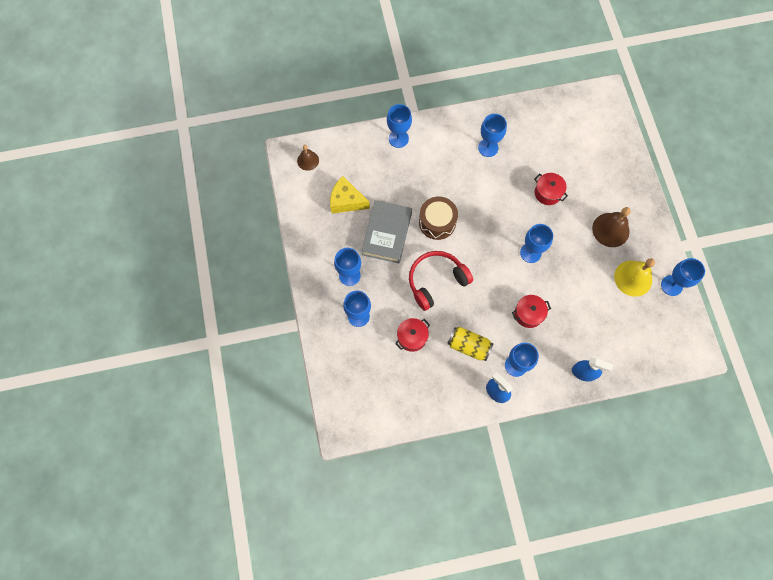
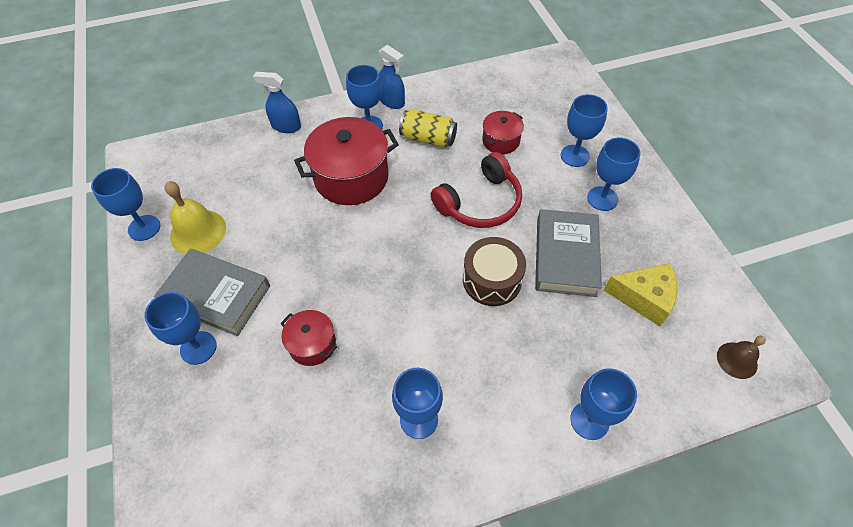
camera: 175 degrees right, 15 degrees down
(528, 314) = (351, 177): red pot -> red pot, size x1.90
(530, 253) = (345, 250): blue goblet -> blue goblet (198, 348)
(610, 230) = (216, 295): brown bell -> grey book

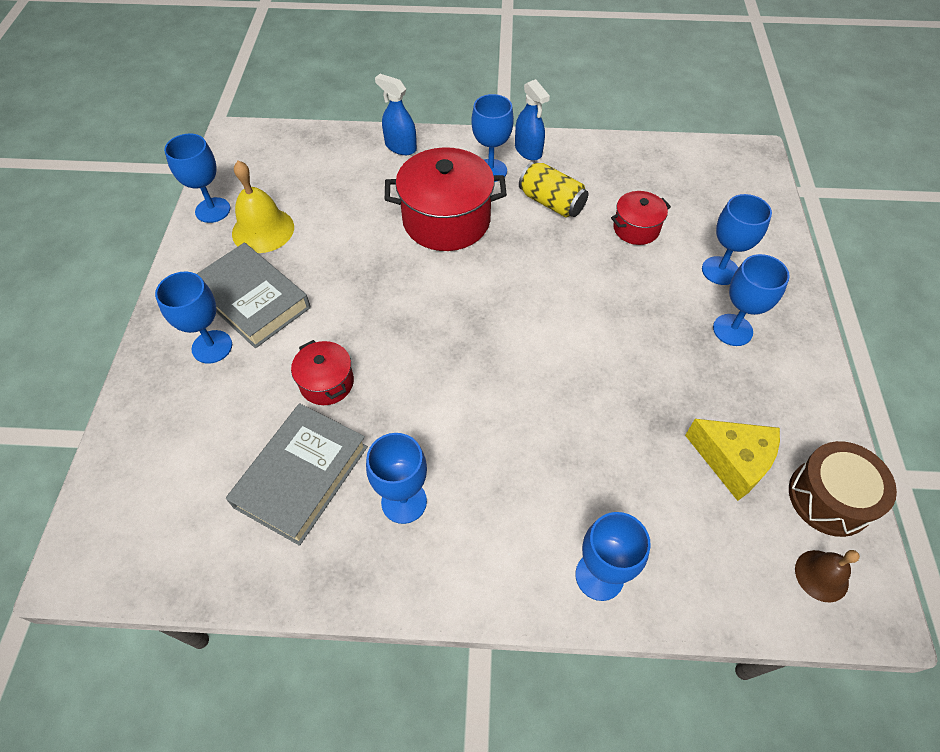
camera: 20 degrees right, 0 degrees up
(480, 203) = (580, 290): red headphones -> none
(492, 280) = (554, 380): brown drum -> brown drum (829, 497)
(565, 256) = (655, 382): grey book -> grey book (301, 476)

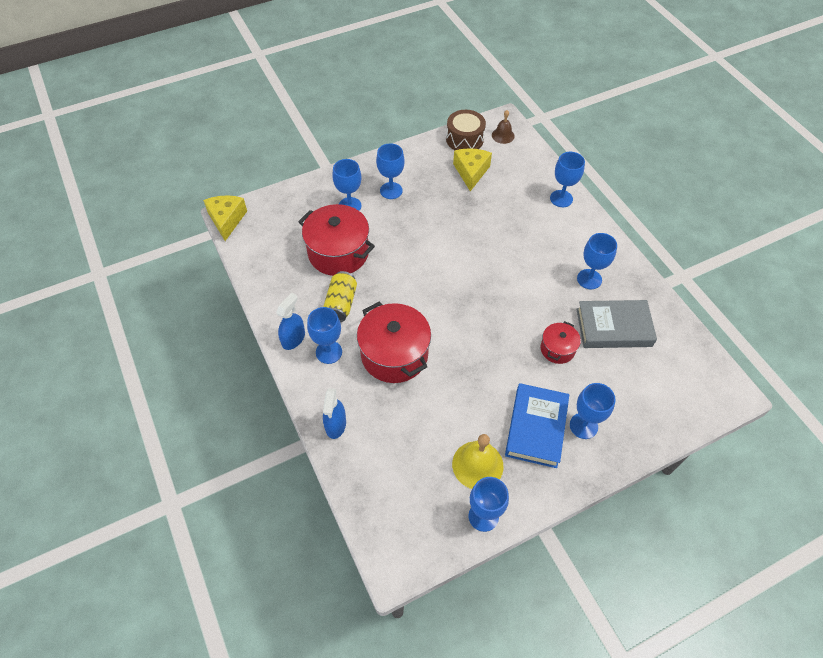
camera: 120 degrees left, 0 degrees up
(252, 300) = (536, 428): grey book -> blue book
(636, 228) = (338, 252): red pot -> red pot, size x1.90
(748, 150) = (226, 220): none -> yellow cheese

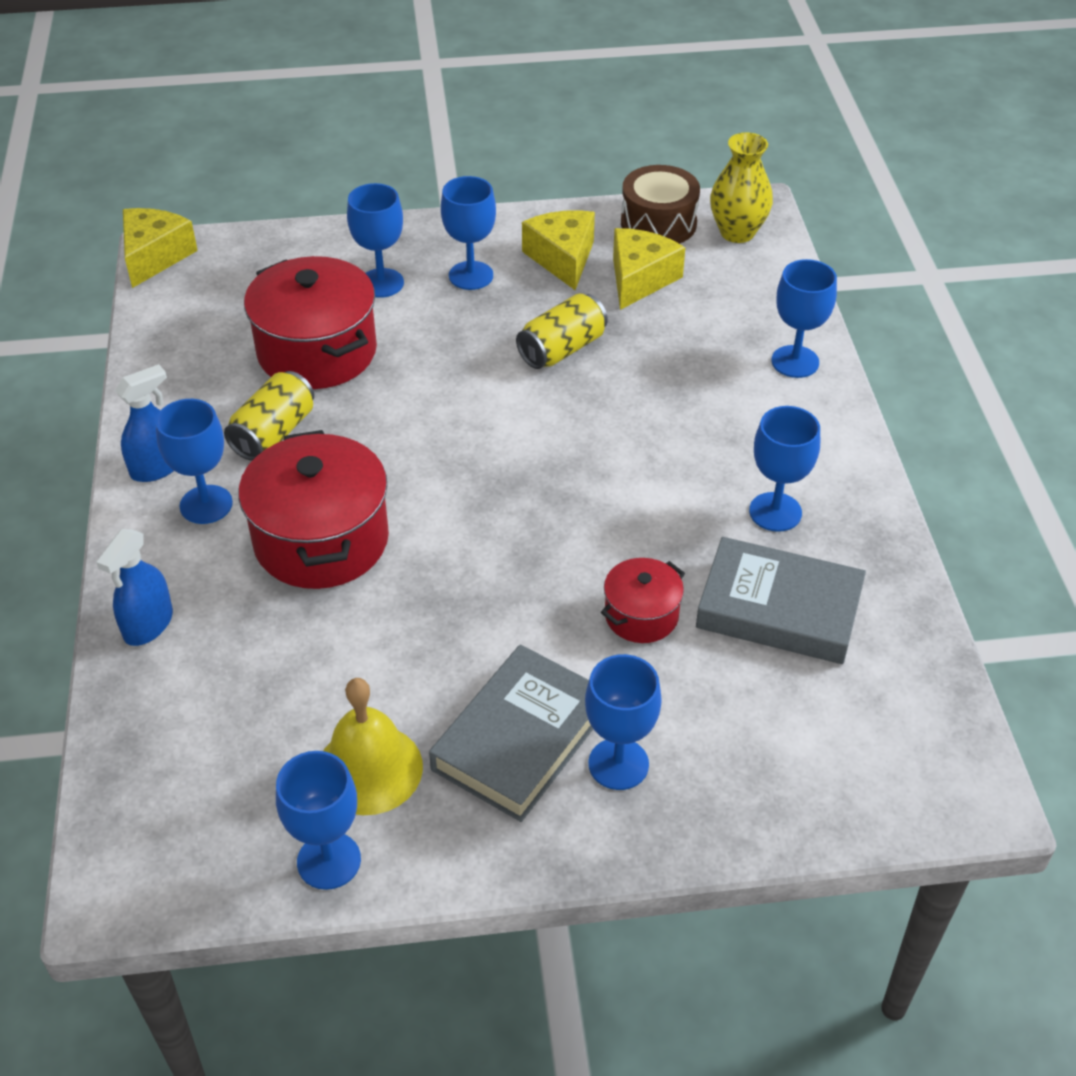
camera: 20 degrees right, 10 degrees down
(429, 170) = (562, 258): none -> yellow cheese
(454, 220) = (562, 349): none -> yellow can
(503, 135) = (737, 232): brown bell -> yellow vase
(536, 428) = (520, 739): blue book -> grey book

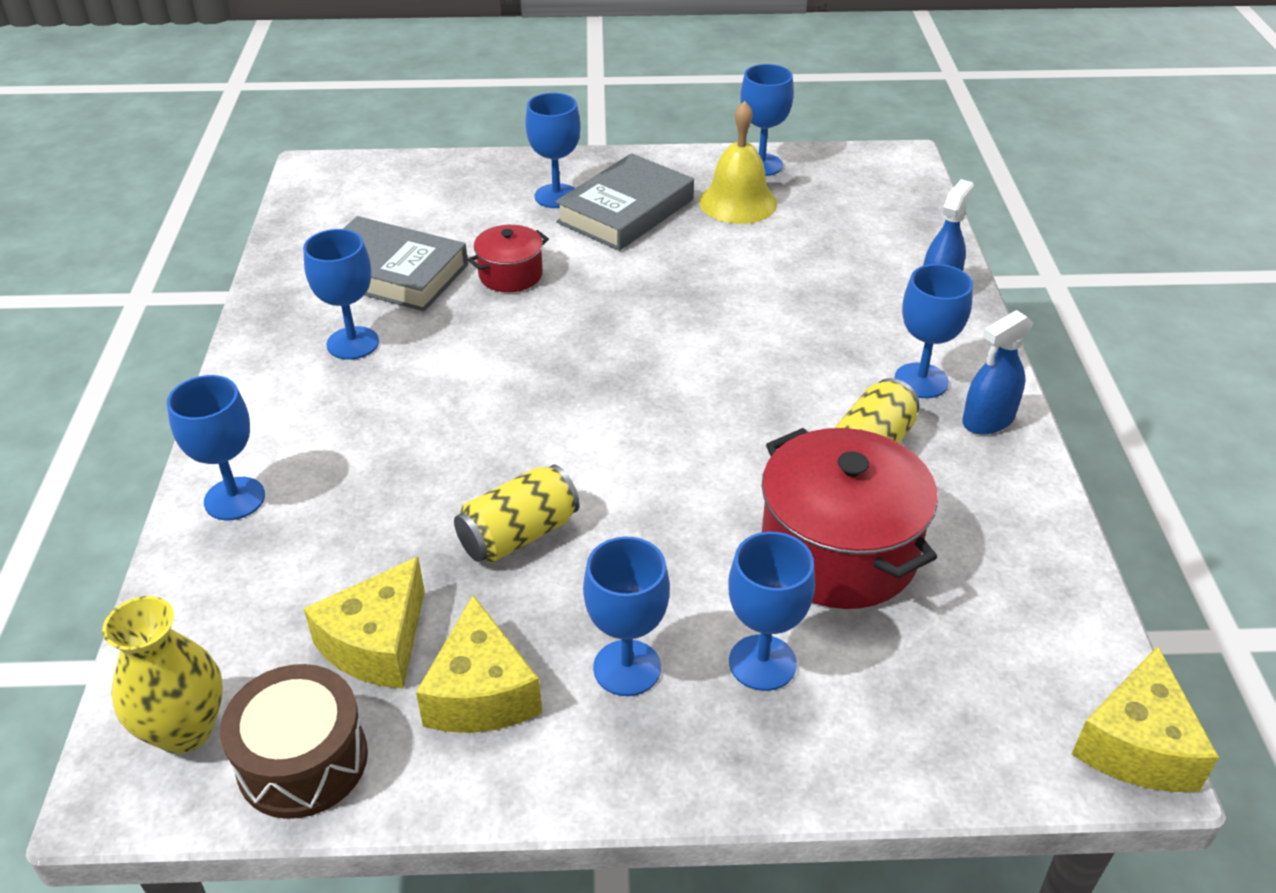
camera: 175 degrees left, 5 degrees down
(321, 540) = (797, 344): red pot -> none

